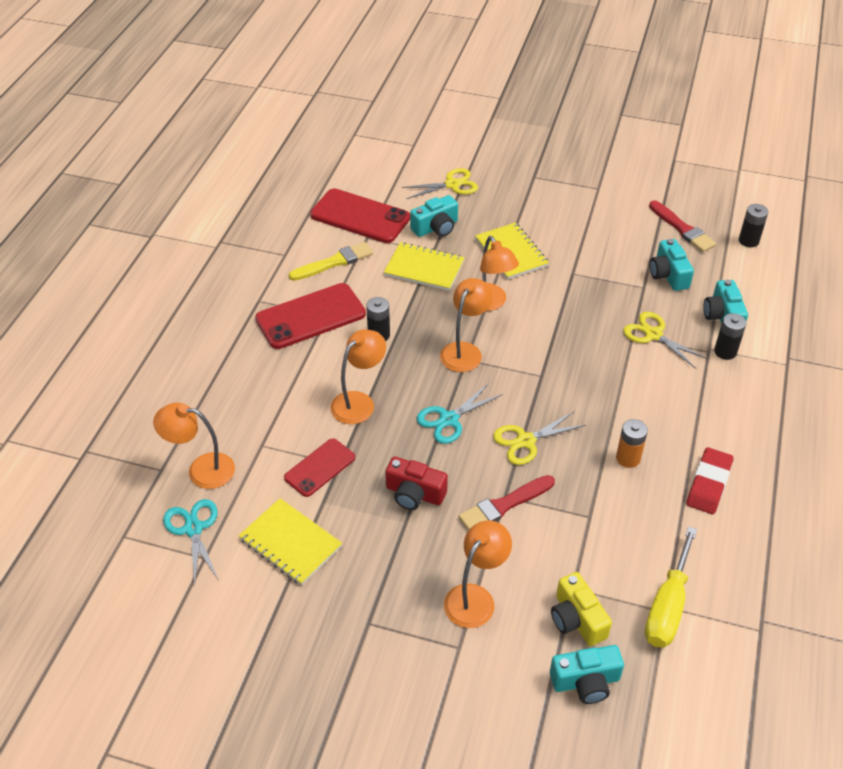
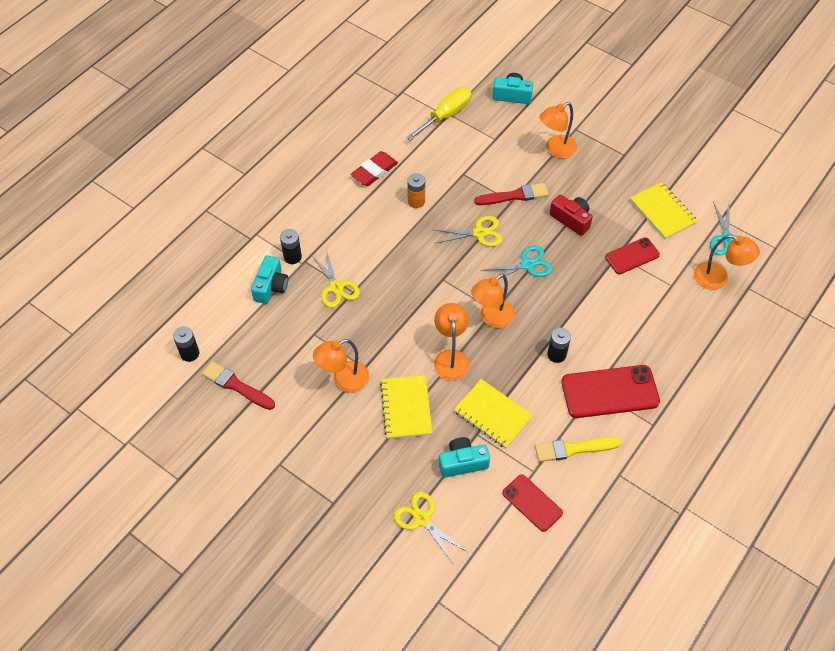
camera: 160 degrees left, 10 degrees up
(359, 402) = (590, 298): orange lamp -> orange lamp (344, 380)
(360, 217) = (532, 503): red phone -> red phone, size x0.60
(452, 185) = (422, 519): yellow scissors -> yellow scissors turned 45 degrees clockwise
(577, 619) = (501, 123): yellow camera -> none
(668, 275) = (285, 339): turquoise camera -> none
(682, 229) = (236, 386): red brush -> red brush turned 45 degrees counterclockwise

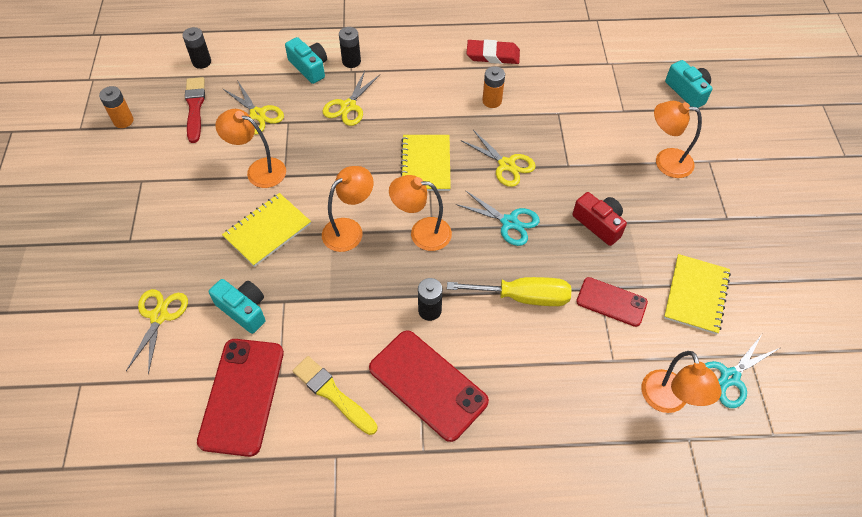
camera: 50 degrees right, 0 degrees up
(201, 443) = (123, 121): none -> orange battery
(271, 286) = (309, 67): turquoise camera -> turquoise camera turned 105 degrees counterclockwise
(286, 349) = (257, 114): none -> yellow scissors
(446, 115) = (607, 62): yellow screwdriver -> yellow screwdriver (523, 297)
(493, 414) = (315, 301): yellow notebook -> yellow notebook (426, 164)
(514, 196) = (576, 164): red brush -> none
(532, 503) = (242, 396): red phone -> red phone, size x1.66
(571, 219) = (599, 224): red camera -> red camera turned 45 degrees counterclockwise

